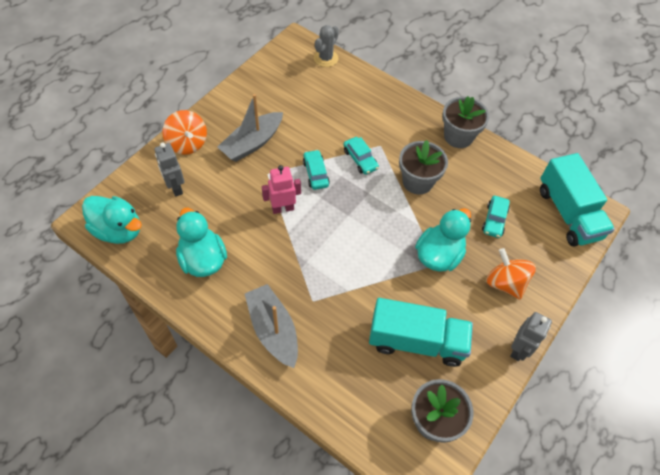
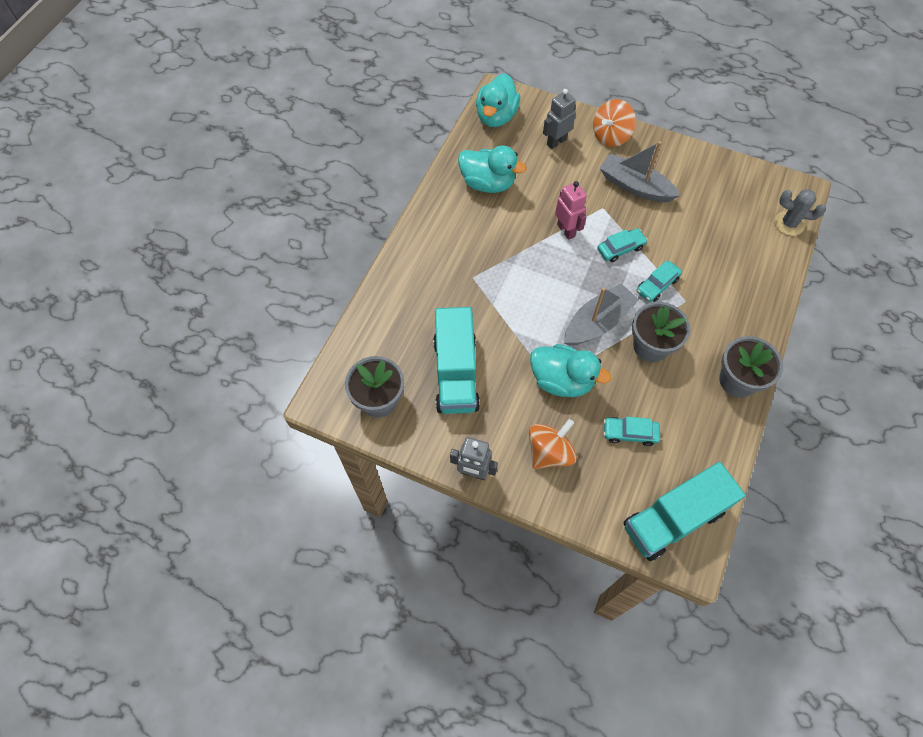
camera: 80 degrees right, 5 degrees up
(203, 259) = (487, 183): turquoise duck -> turquoise duck turned 60 degrees clockwise
(273, 330) = (434, 253): grey boat -> grey boat (597, 322)

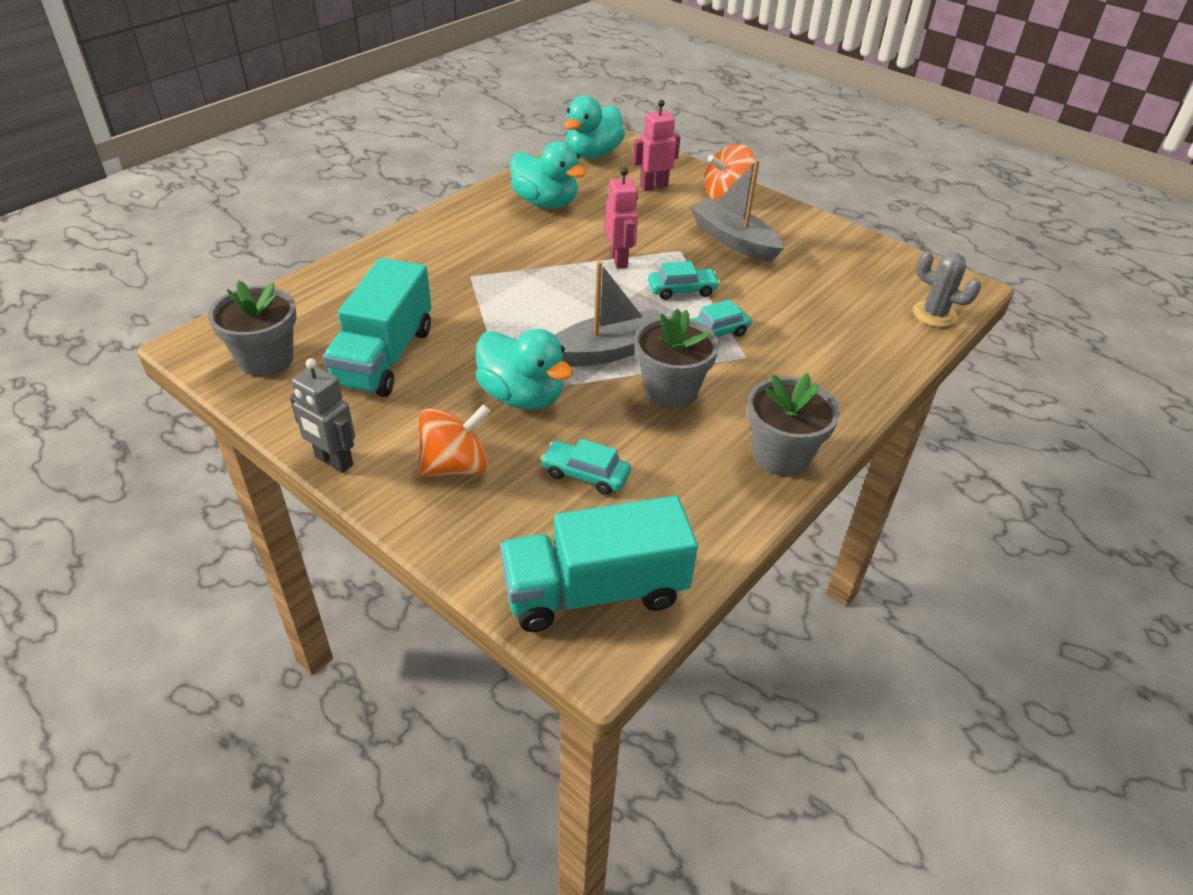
camera: 15 degrees right, 20 degrees down
(556, 142) = (654, 186): grey robot -> pink robot

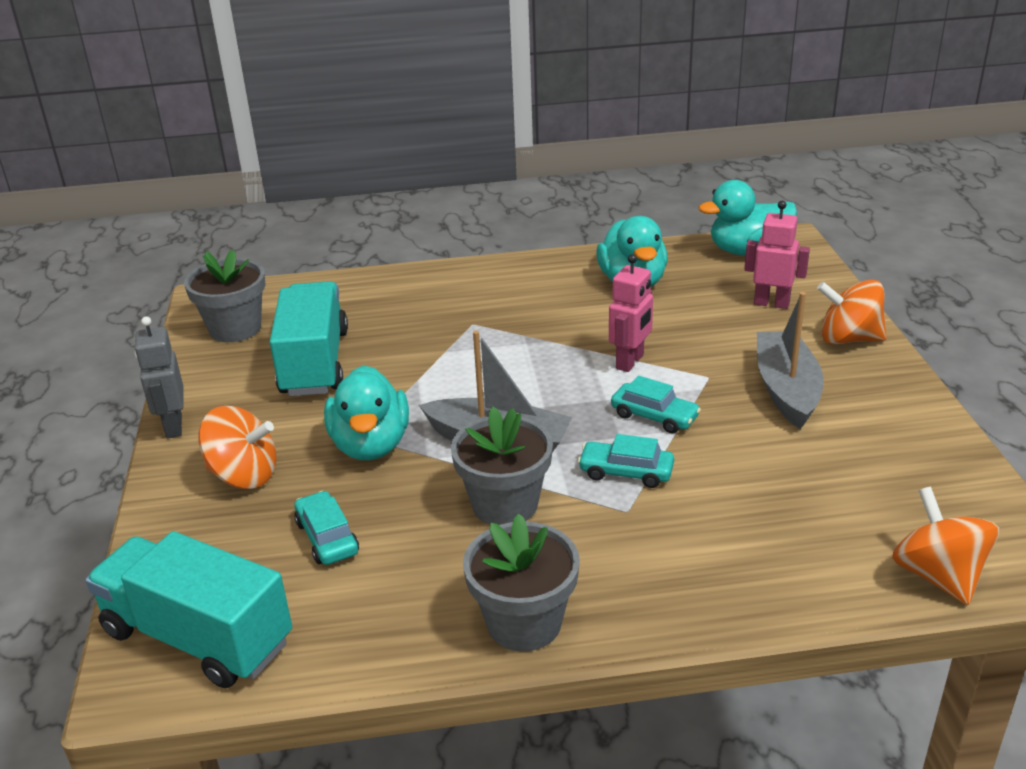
camera: 45 degrees right, 10 degrees down
(384, 357) = (314, 363): turquoise truck -> turquoise truck turned 120 degrees clockwise
(934, 314) = (938, 575): grey cactus -> orange spinning top

